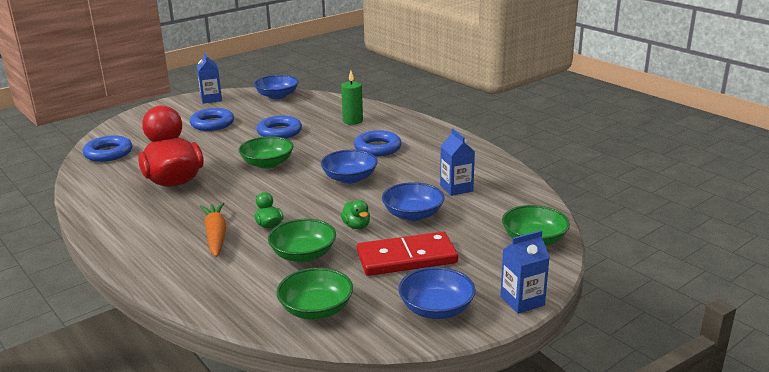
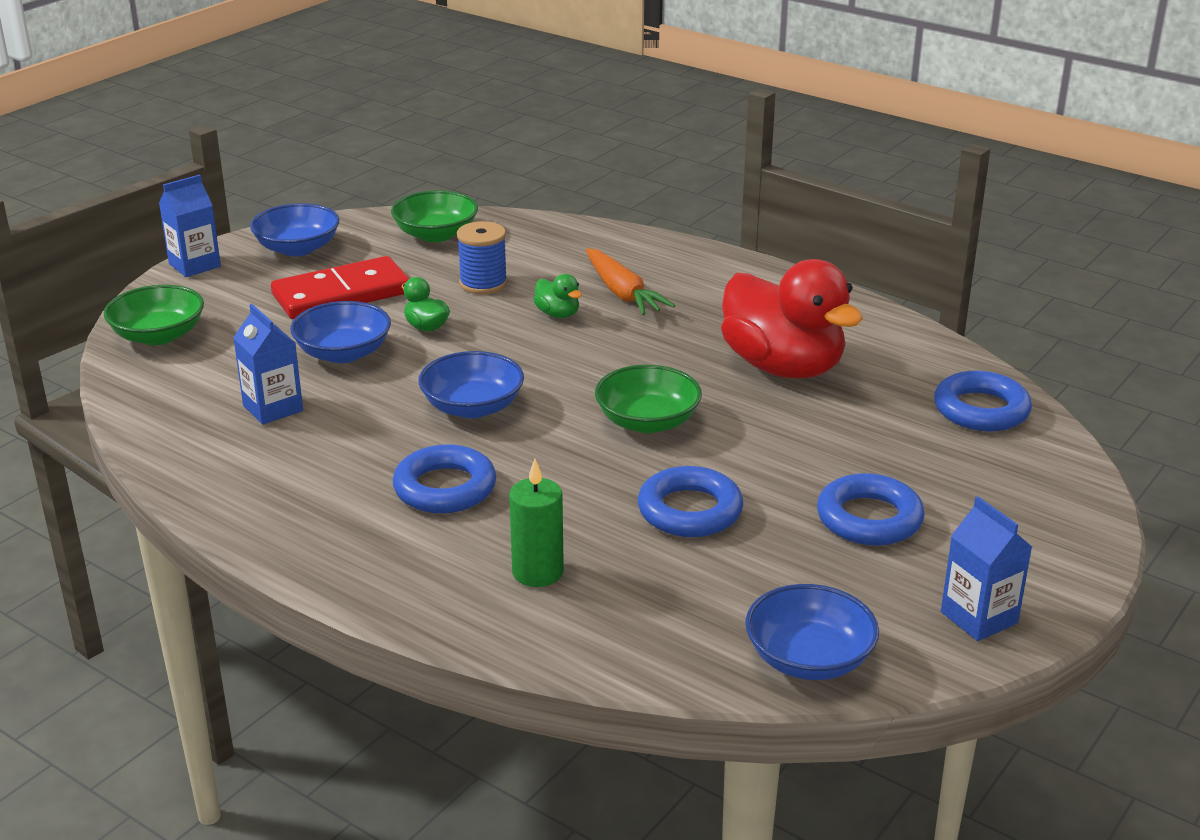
camera: 165 degrees right, 5 degrees up
(303, 254) = (483, 283): green bowl -> blue spool

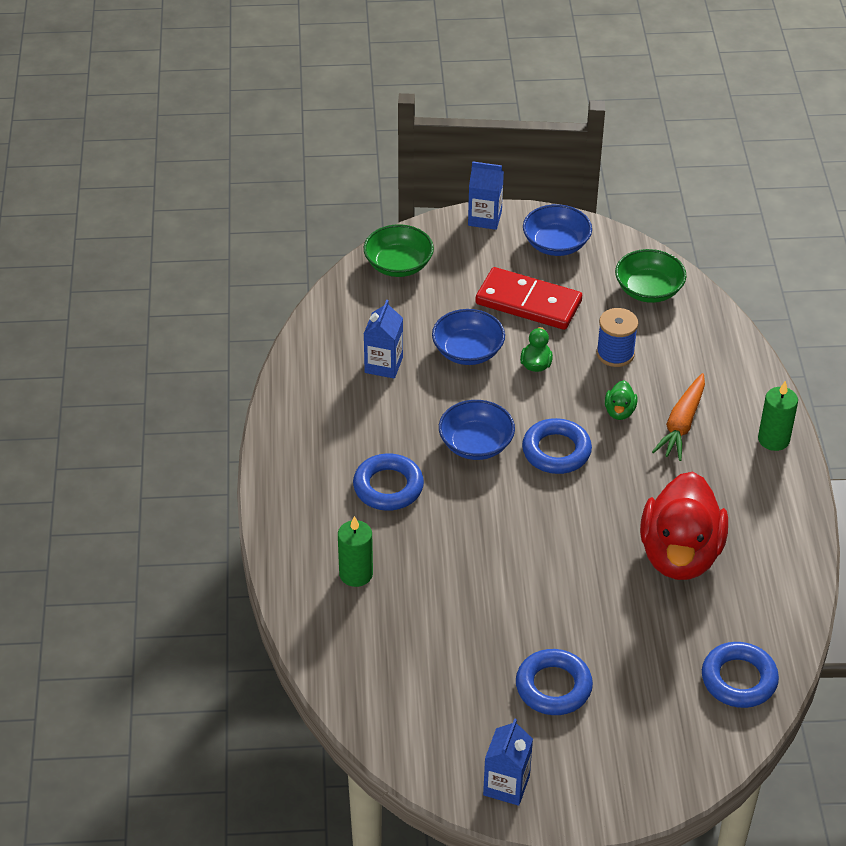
camera: 50 degrees right, 15 degrees up
(647, 421) = (546, 529): green bowl -> none
(689, 511) = (476, 602): blue ring -> blue ring (556, 451)
(708, 262) = (773, 439): none -> green candle
(809, 659) = (395, 729): blue bowl -> none

